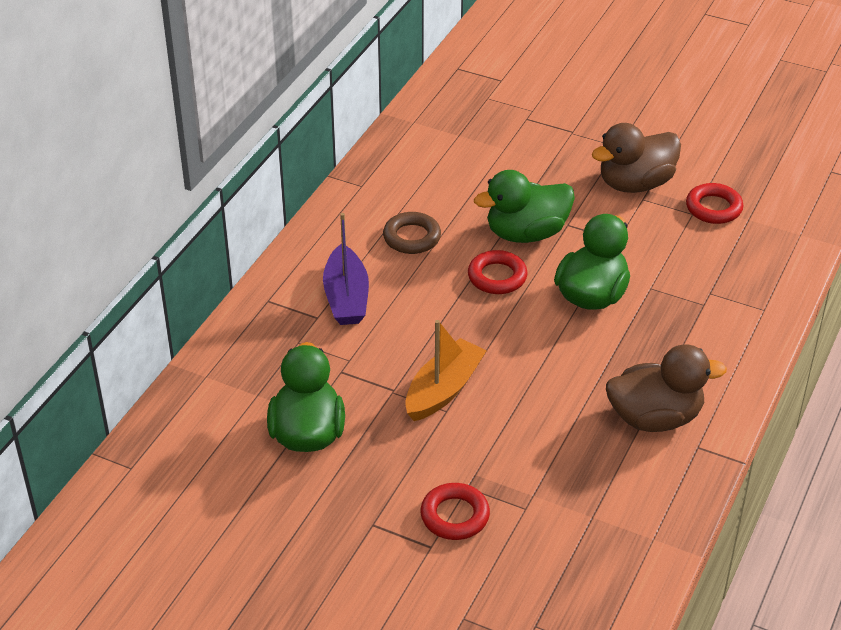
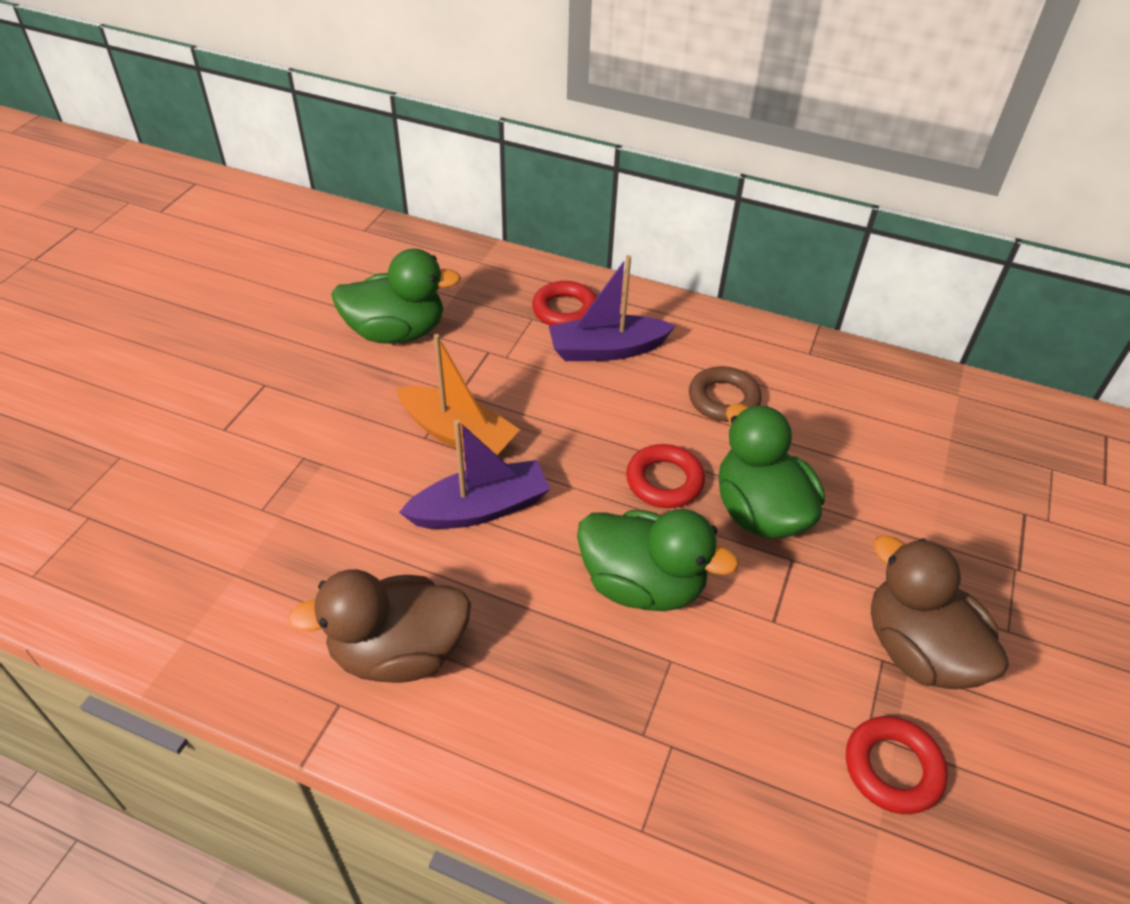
camera: 85 degrees right, 5 degrees up
(455, 516) = (262, 447): red ring -> red ring (565, 310)
(524, 376) = (480, 508): none -> purple boat
(655, 418) = (398, 652): brown duck -> brown duck turned 90 degrees clockwise

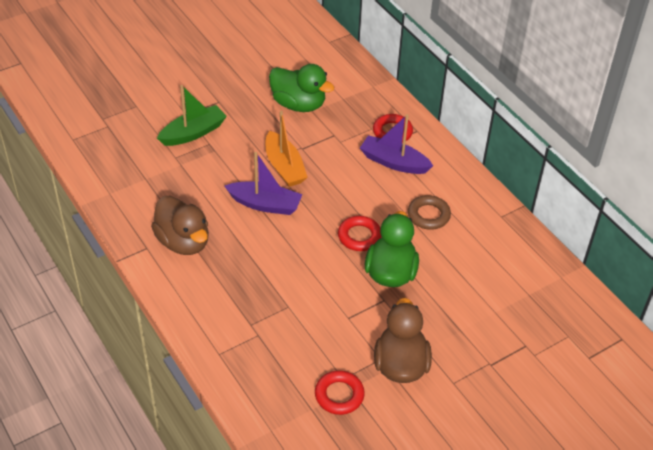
camera: 35 degrees right, 0 degrees up
(261, 453) = (193, 133): none -> green boat
(398, 652) = (183, 242): brown duck -> brown duck turned 150 degrees counterclockwise
(642, 585) = (305, 272): green duck -> none

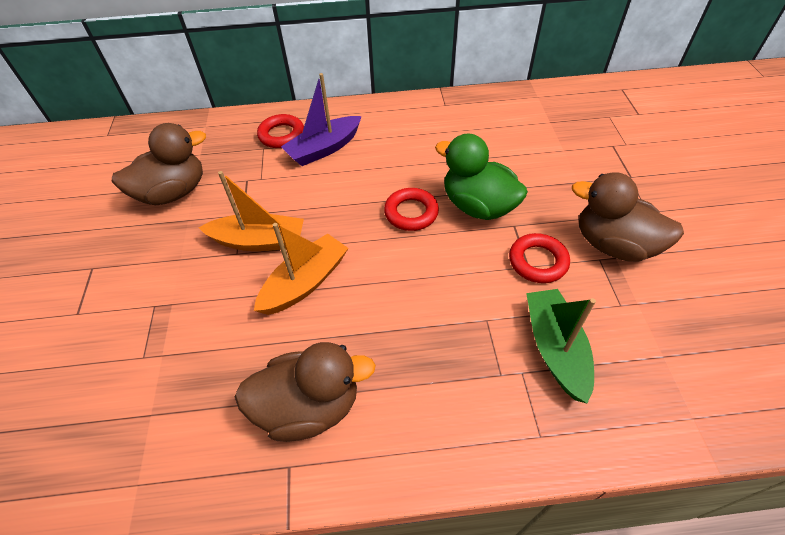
camera: 60 degrees left, 5 degrees up
(193, 133) = (118, 317): green boat -> green boat (555, 348)
(265, 204) = (305, 283): purple boat -> orange boat
(298, 104) = (173, 193): green duck -> brown duck
(339, 395) = (647, 318): red ring -> red ring (538, 261)
(428, 215) = (414, 150): brown ring -> none

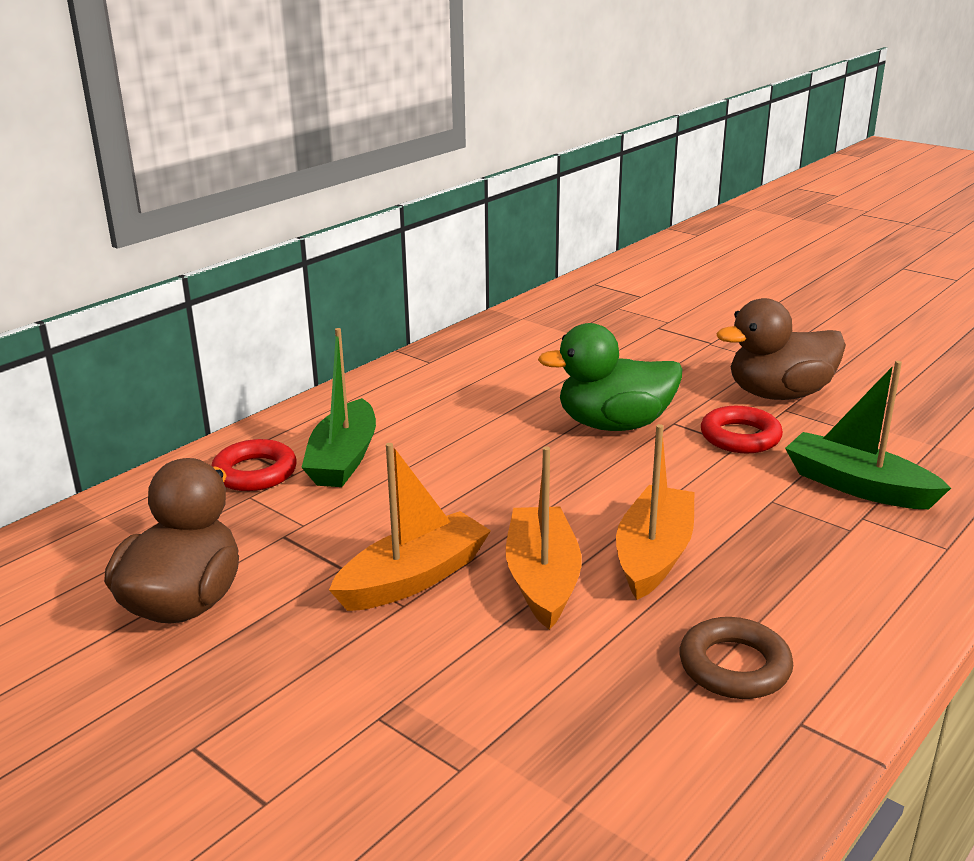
camera: 45 degrees left, 25 degrees down
(309, 407) = (734, 666): brown duck -> brown ring
(324, 149) = (343, 459): purple boat -> green boat
(372, 308) = (654, 555): none -> orange boat
(411, 213) = (555, 462): red ring -> none

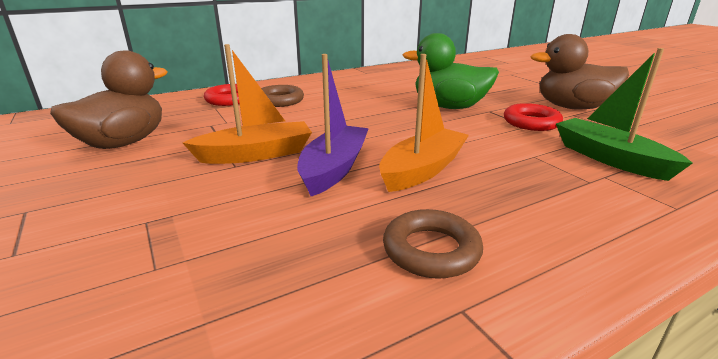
camera: 20 degrees right, 0 degrees up
(343, 459) = (280, 100): green boat -> brown ring
(542, 579) = (334, 169): orange boat -> purple boat

